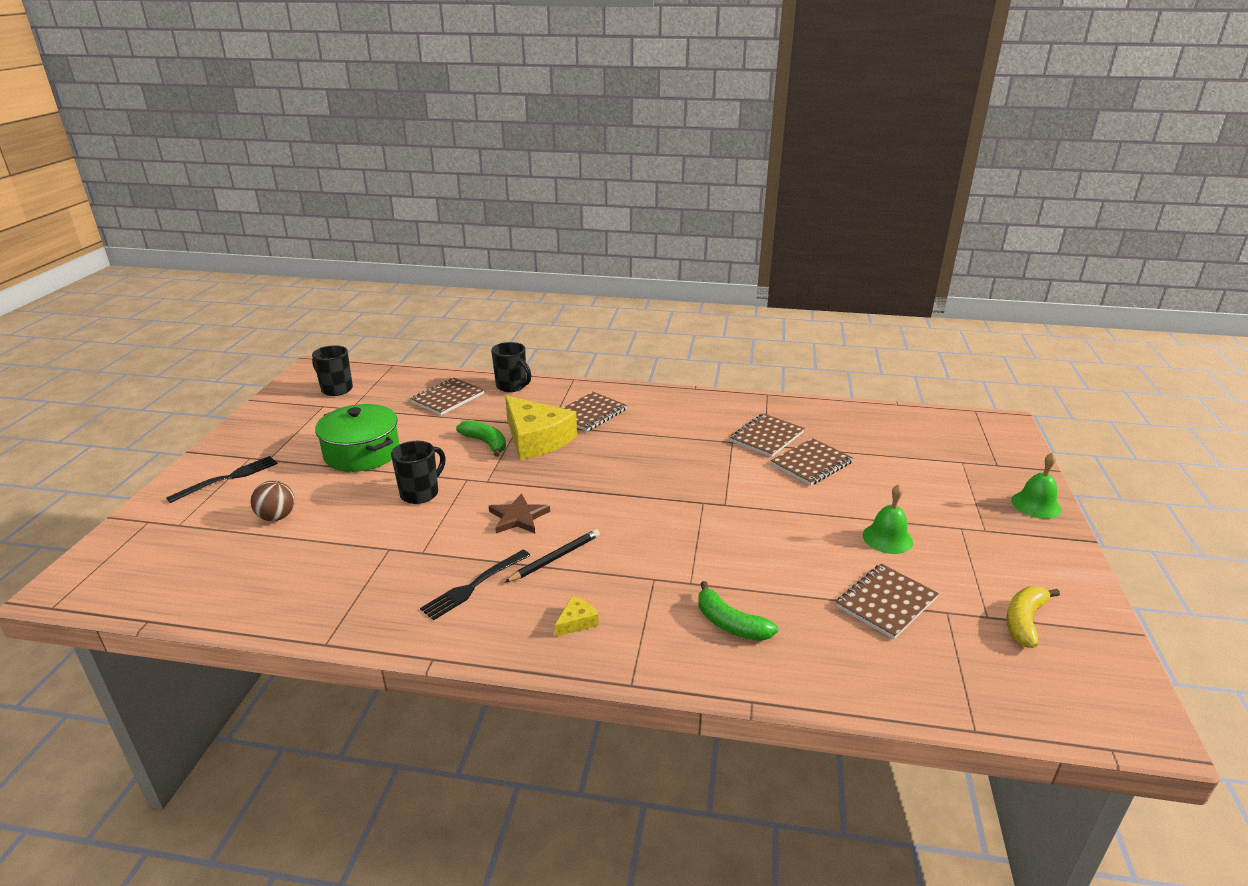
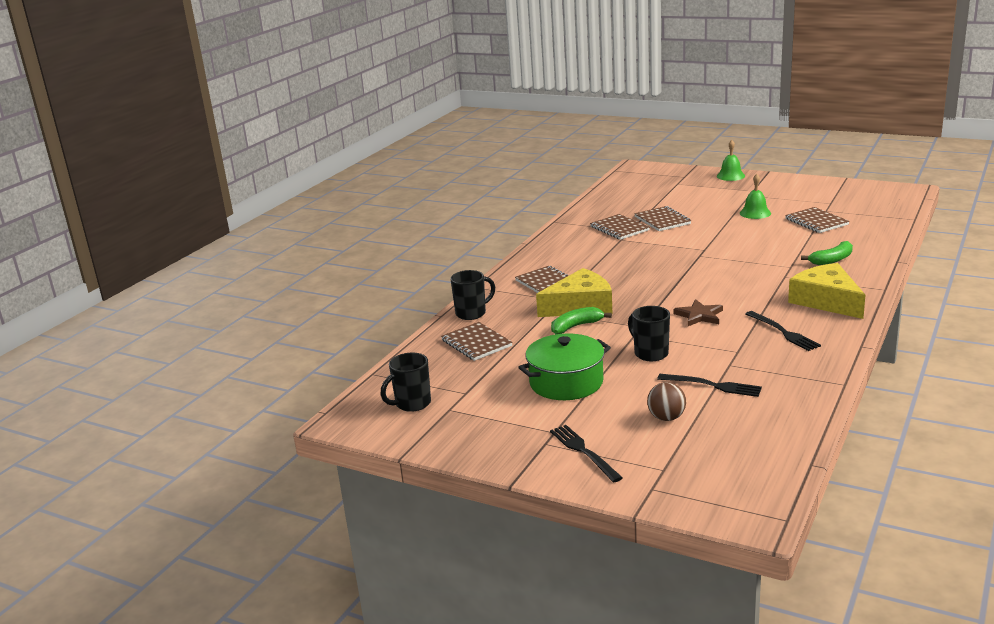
camera: 70 degrees left, 5 degrees down
(339, 541) = (714, 385): none -> black fork
(555, 558) = (755, 305): black pencil -> none
(576, 622) = (826, 301): yellow cheese -> yellow cheese, size x2.49
(1024, 621) = (835, 196): yellow banana -> none

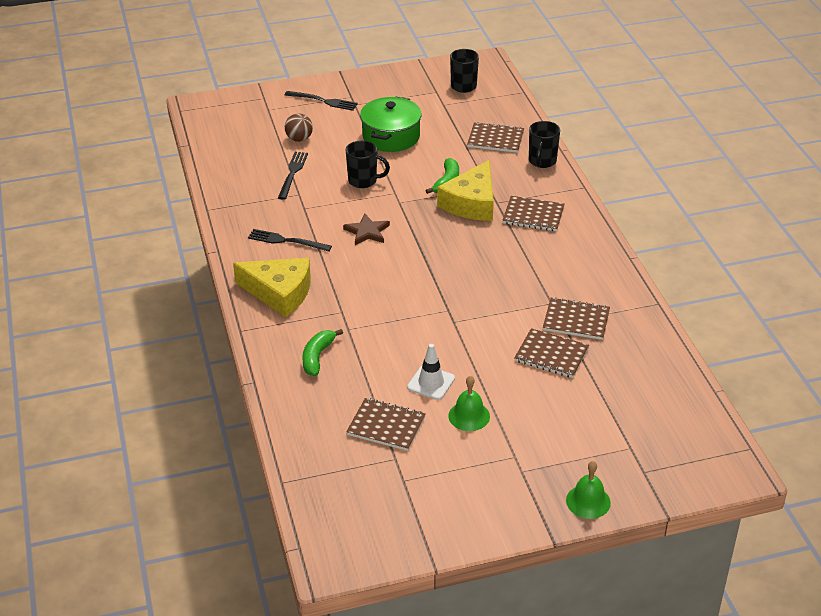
camera: 135 degrees right, 15 degrees up
(714, 385) = (293, 173): black fork -> black fork turned 120 degrees clockwise
(761, 230) = (431, 383): none -> white traffic cone

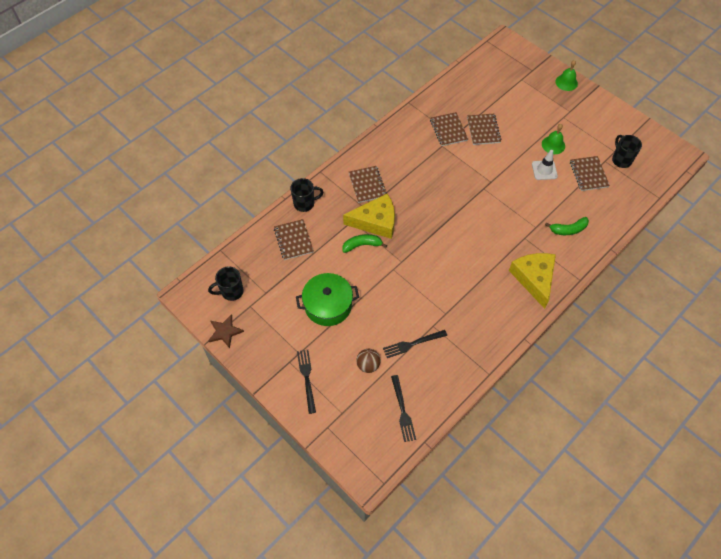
camera: 120 degrees left, 20 degrees up
(285, 241) = (486, 304): black fork -> black fork (403, 411)
(363, 181) = (392, 294): black mug -> black mug (621, 160)
(367, 232) = (444, 263): brown star -> brown star (225, 332)

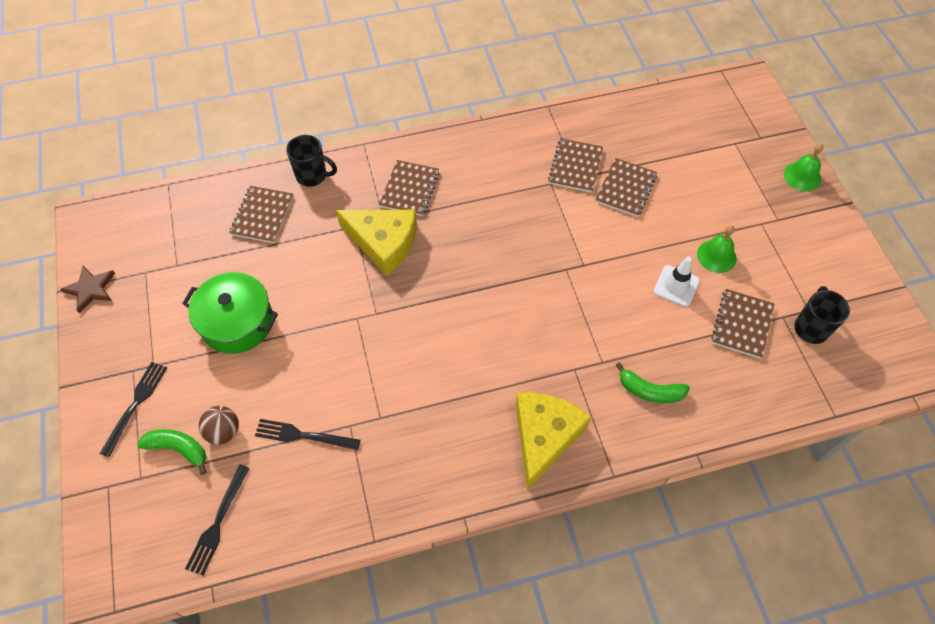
camera: 30 degrees right, 0 degrees up
(231, 292) = (138, 243): black mug -> none
(362, 245) = (342, 265): green banana -> green banana (178, 449)

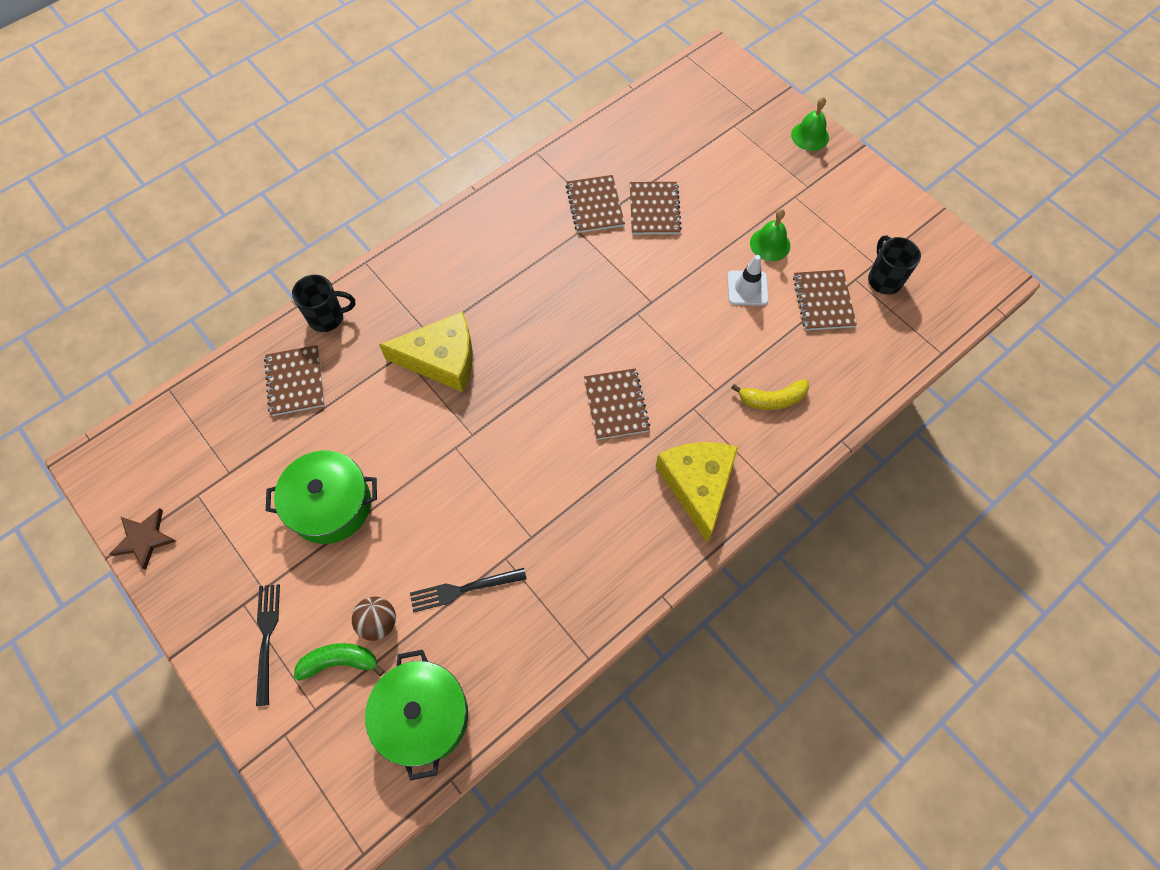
camera: 25 degrees left, 5 degrees up
(217, 524) = (423, 716): black fork -> green pot
(409, 189) = (439, 292): brown notebook -> brown notebook (616, 405)
(650, 391) = (772, 399): green banana -> yellow banana

